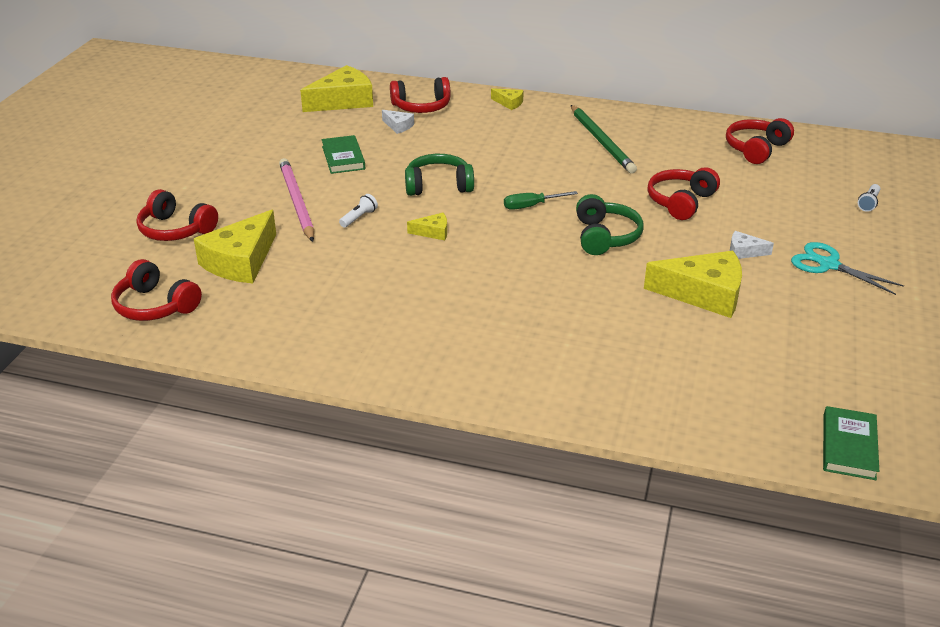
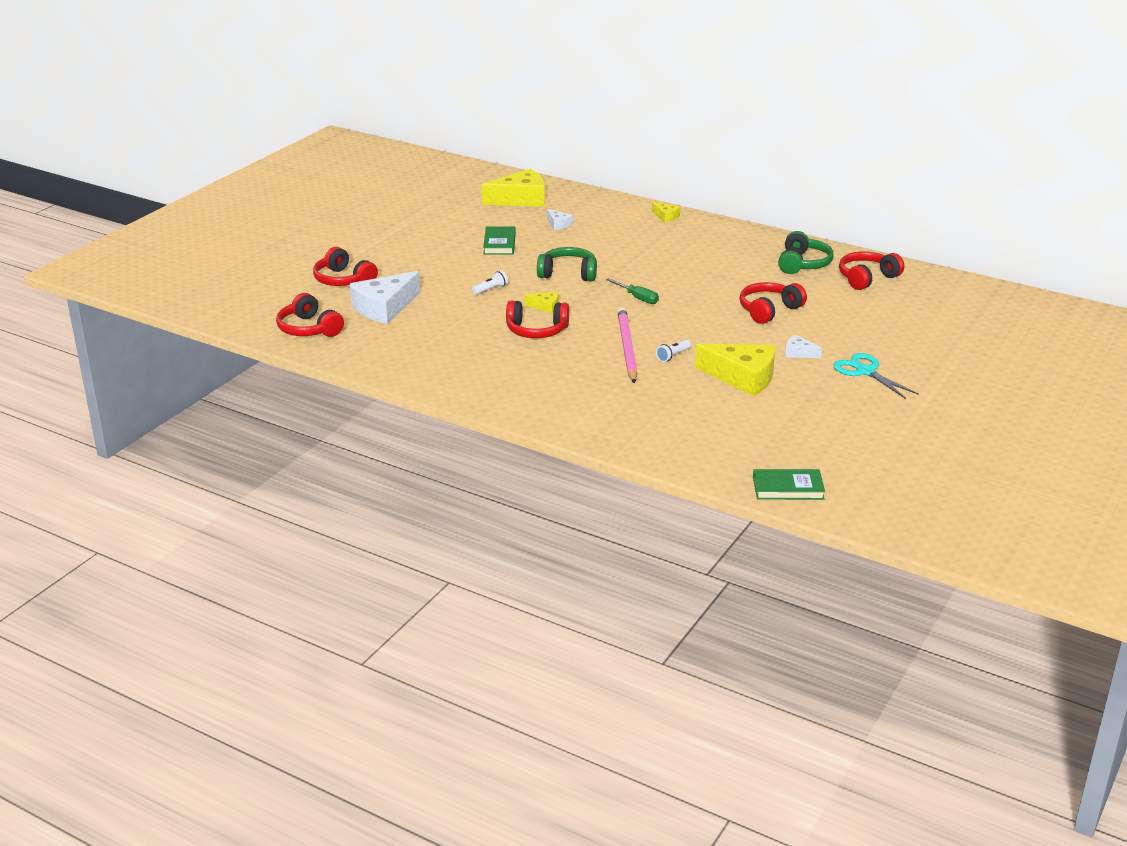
camera: 15 degrees right, 5 degrees down
(240, 261) = (384, 308): yellow cheese -> white cheese
(297, 202) = (446, 272): pink pencil -> pink pencil (627, 348)
(421, 107) = (586, 211): red headphones -> red headphones (536, 331)
(531, 206) = (637, 298): green screwdriver -> green screwdriver turned 135 degrees counterclockwise
(601, 141) = (729, 256): green pencil -> none
(605, 236) = (687, 327): green headphones -> green headphones (803, 264)
(849, 446) = (788, 488): green book -> green book turned 60 degrees clockwise
(868, 203) = (938, 332): white flashlight -> white flashlight (673, 356)

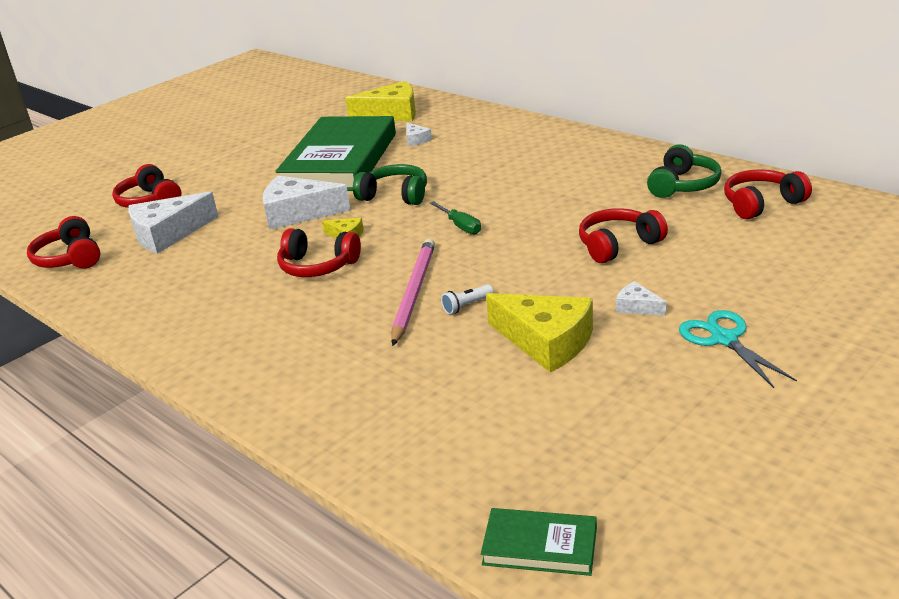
camera: 15 degrees right, 0 degrees up
(491, 289) = (298, 213): white flashlight -> white cheese
(499, 243) = (340, 161): green book -> green book, size x2.40
(666, 216) = (539, 130): yellow cheese -> none

